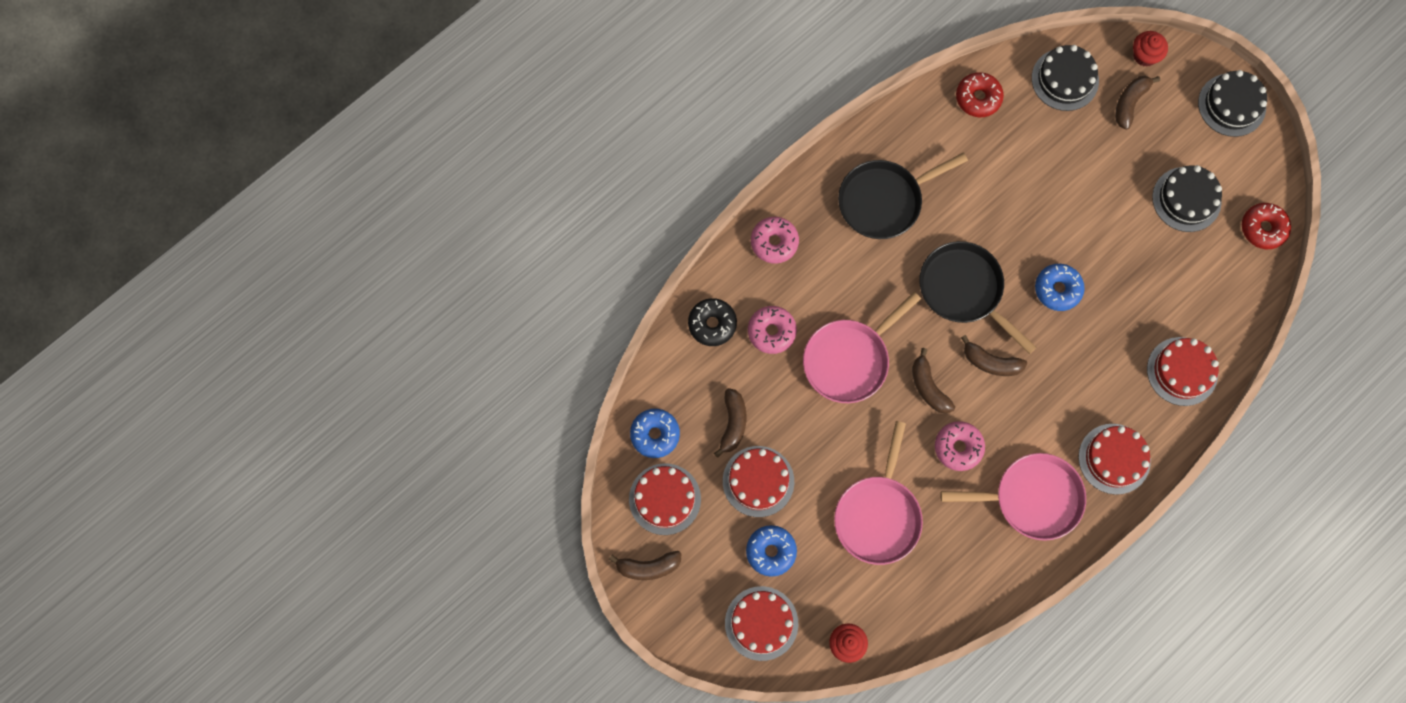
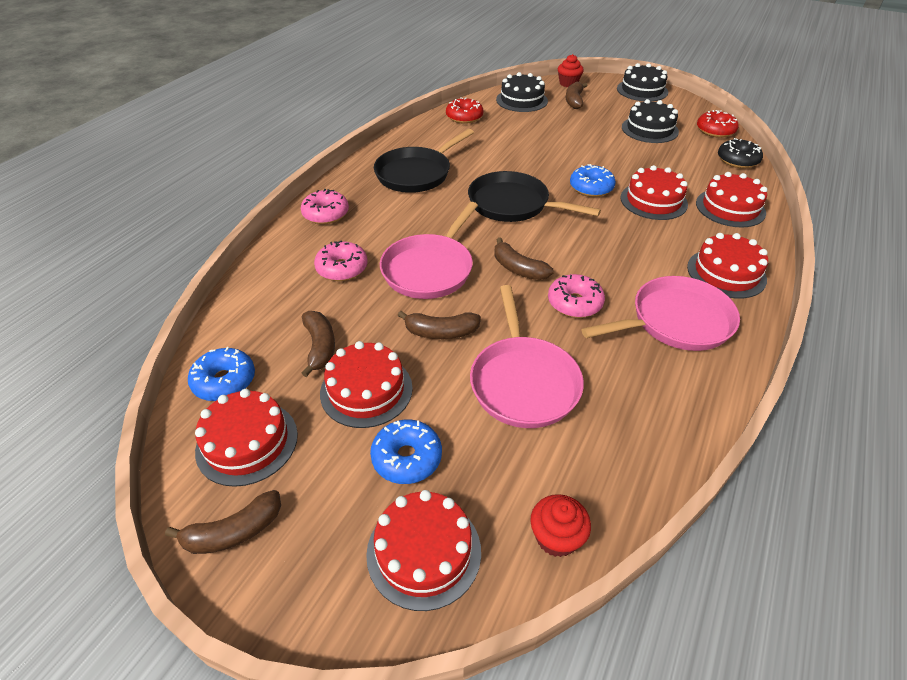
camera: 20 degrees left, 30 degrees down
(712, 324) = (277, 277): black donut -> black donut (737, 160)
(991, 362) = (565, 240): brown banana -> brown banana (441, 332)
(1110, 333) = (653, 201): none -> red cake

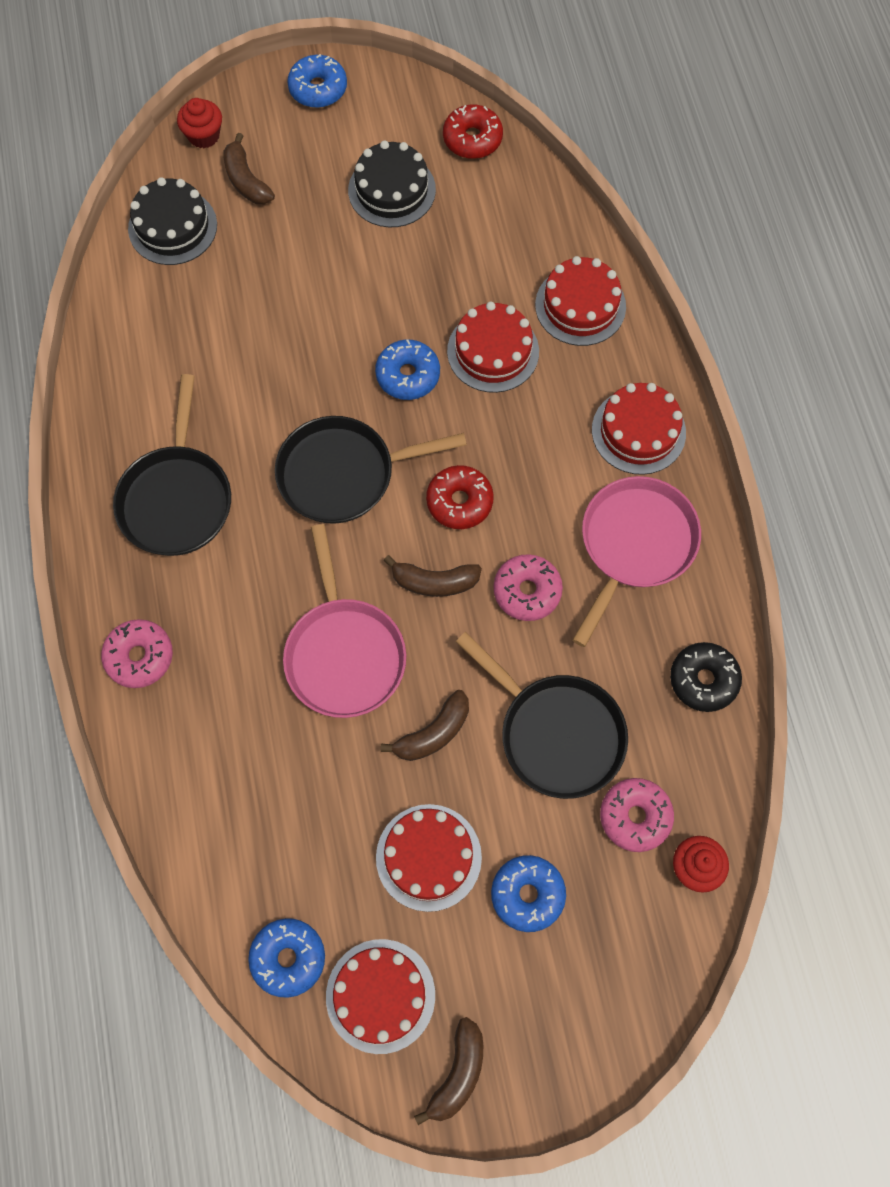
camera: 40 degrees left, 25 degrees up
(320, 347) = (336, 846): brown banana -> none
(342, 268) = (249, 727): pink donut -> pink donut (635, 816)
(424, 552) = (612, 962): red cake -> none
(464, 117) = (128, 326): red donut -> red donut (459, 501)
(523, 382) = (556, 733): pink pan -> black pan
(642, 90) = (318, 89): black cake -> blue donut
(737, 160) = (535, 195): black donut -> black donut (703, 680)

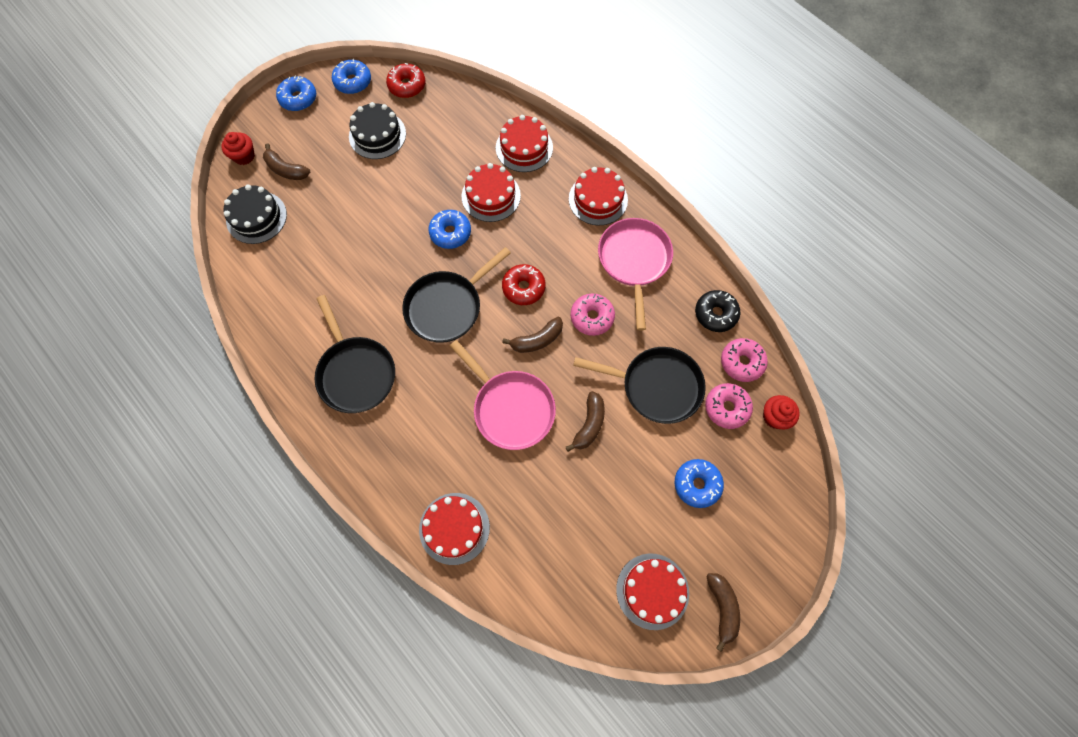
camera: 30 degrees left, 0 degrees up
(139, 657) = (389, 477): pink donut -> pink donut (741, 362)
(288, 958) = (587, 602): blue donut -> blue donut (353, 82)
(428, 857) = (630, 496): red cake -> red cake (454, 528)

